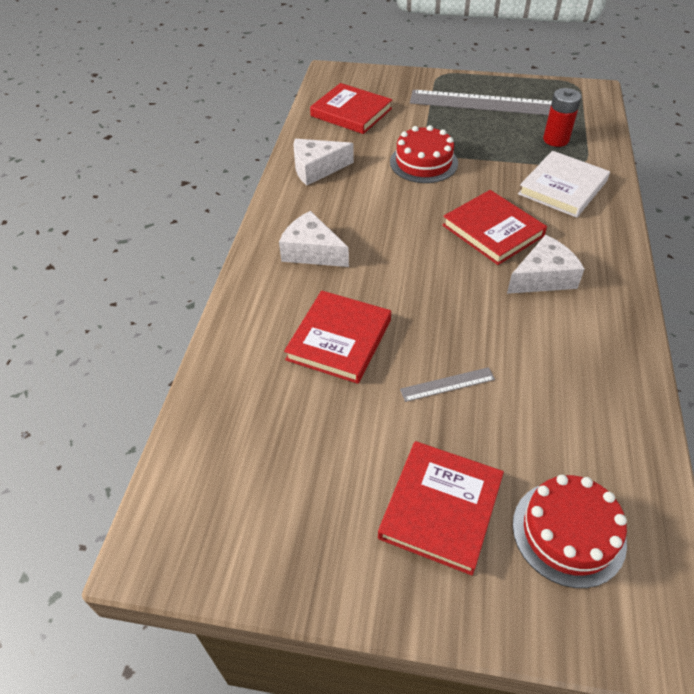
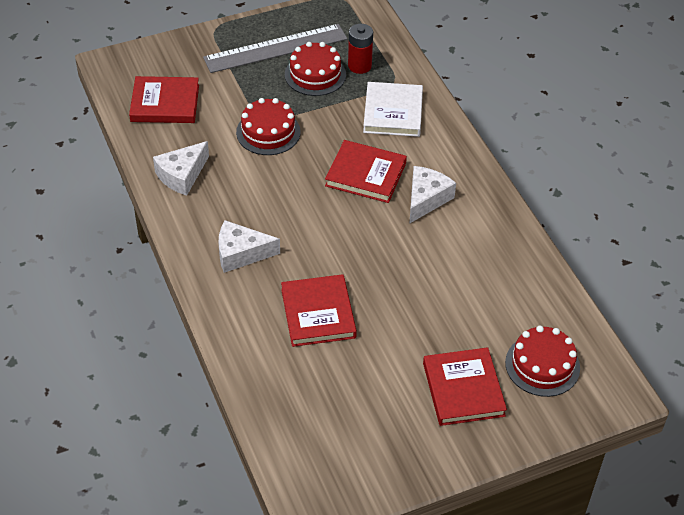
camera: 35 degrees left, 0 degrees up
(447, 384) = (414, 310): grey ruler -> none
(505, 133) = (315, 74): none -> red cake

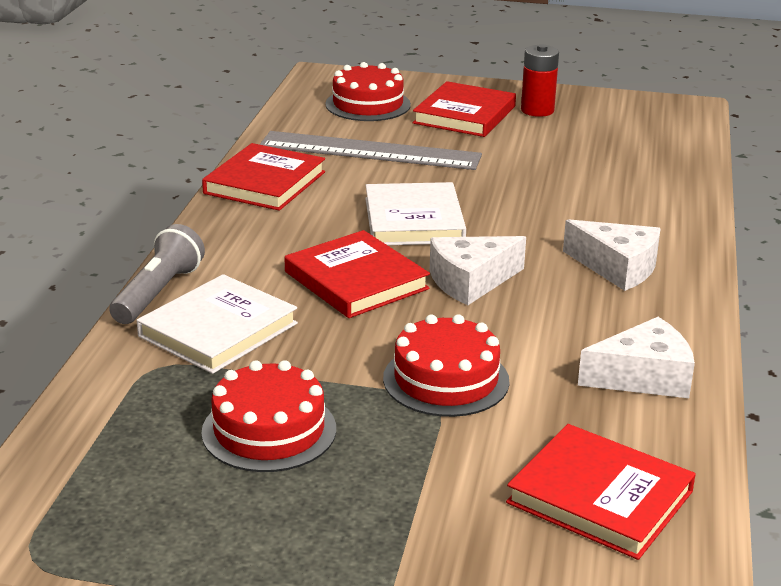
camera: 145 degrees left, 20 degrees down
(275, 48) = (287, 507): grey ruler -> grey ruler (370, 151)
(318, 313) = (563, 195): red book -> red book (265, 183)
(359, 66) = (176, 412): red battery -> red battery (537, 110)
(383, 239) = (413, 220): none -> white book
(426, 199) = (310, 233): white cheese -> white cheese (471, 281)
(446, 120) = (158, 293): none -> grey flashlight

